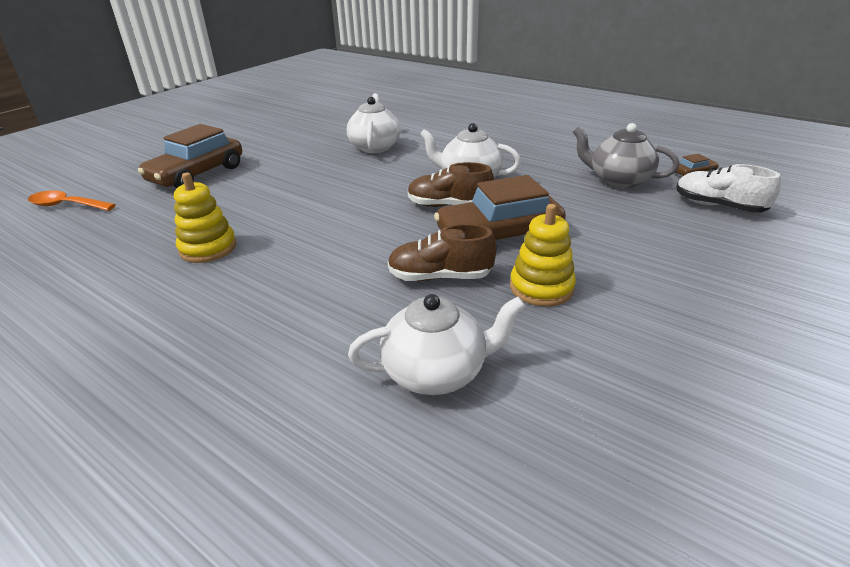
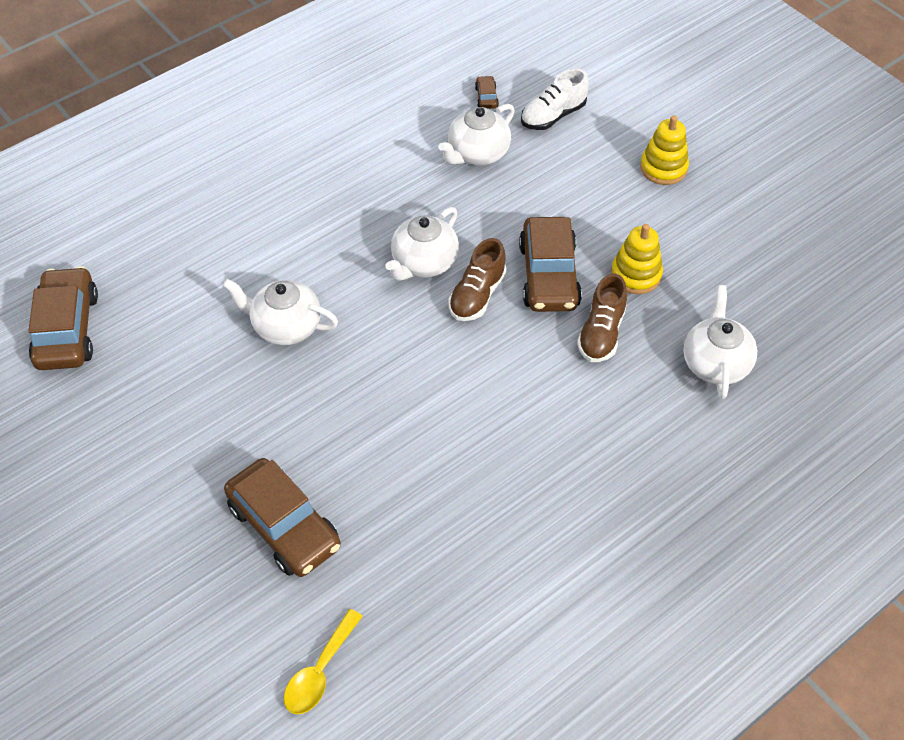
camera: 75 degrees left, 20 degrees up
(67, 205) = (320, 671): orange spoon -> yellow spoon
(208, 248) = (491, 506): yellow stacking toy -> yellow stacking toy (663, 168)
(346, 100) = (67, 329): none -> brown car
(618, 180) = (477, 153): grey teapot -> white teapot

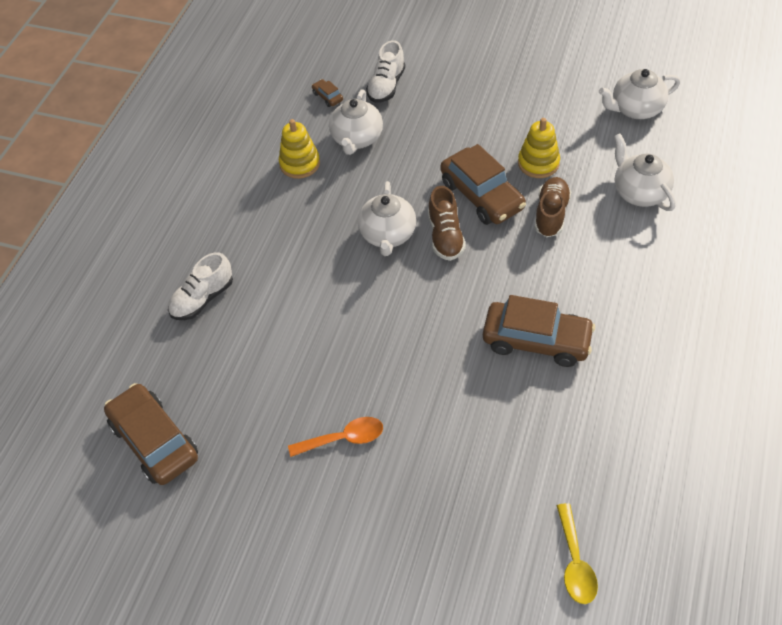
camera: 30 degrees left, 0 degrees up
(210, 227) = (202, 299): none -> white shoe
(219, 426) = (343, 439): none -> orange spoon
(284, 526) = (457, 479): brown car -> brown car (536, 340)
(285, 326) = (327, 337): white teapot -> white teapot (635, 109)
(601, 333) = (551, 214): brown shoe -> brown shoe turned 150 degrees counterclockwise
(663, 168) = (492, 83): yellow stacking toy -> yellow stacking toy (300, 164)

